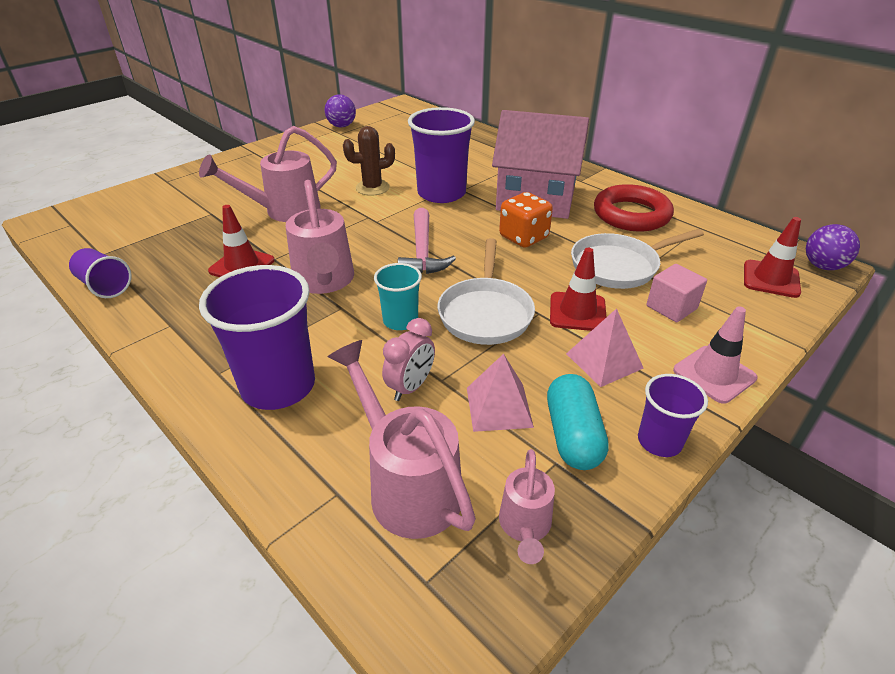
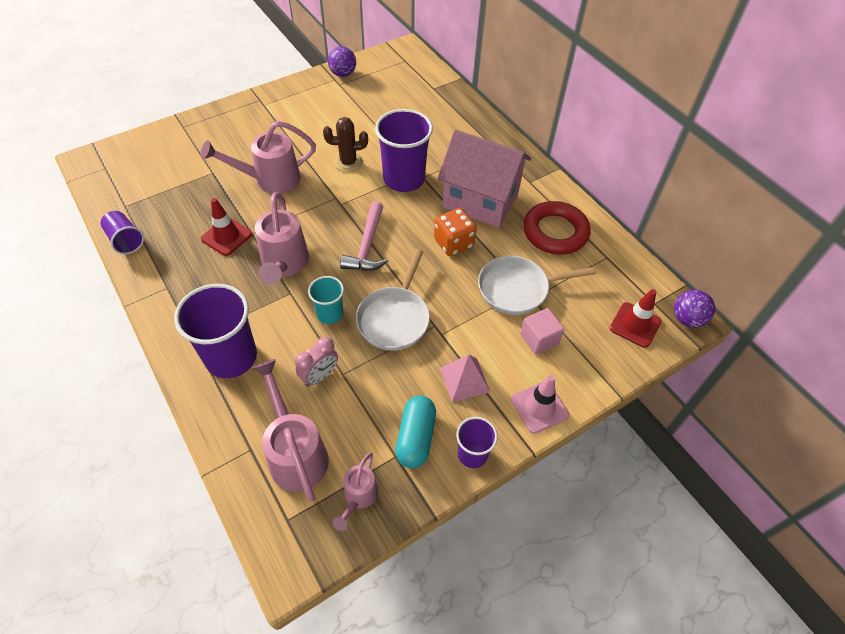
camera: 10 degrees right, 15 degrees up
(499, 407) = (374, 404): pink pyramid -> none
(577, 312) = (464, 330): red traffic cone -> none

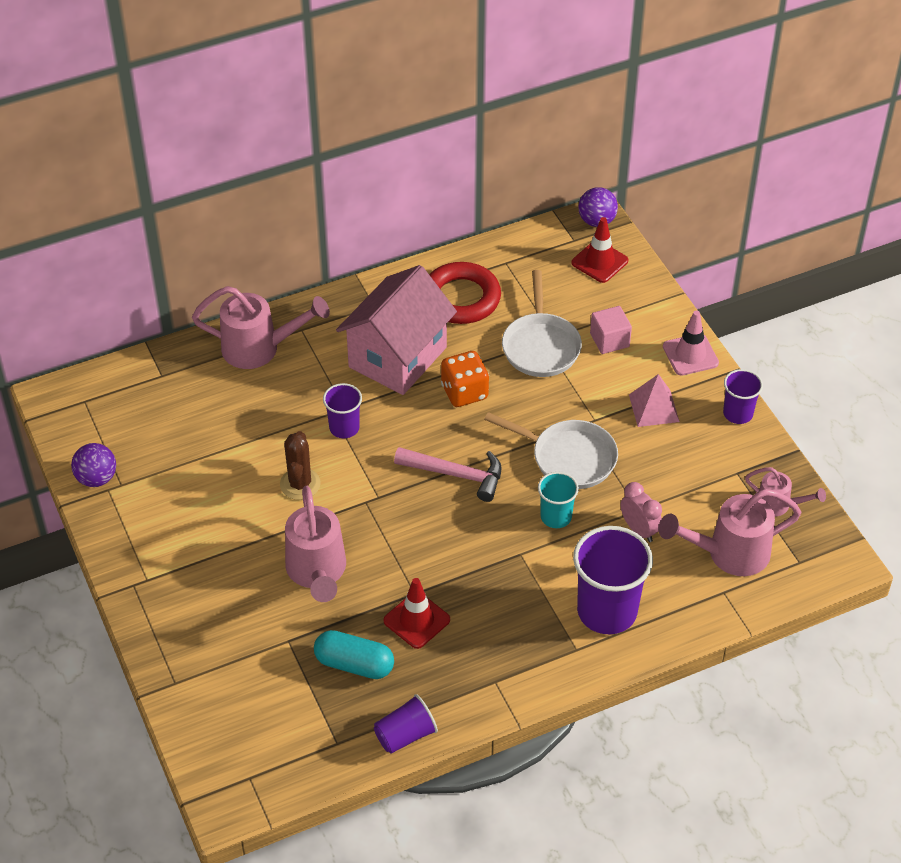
camera: 80 degrees left, 5 degrees down
(284, 264) = (474, 559): pink watering can -> pink watering can (259, 348)
(404, 179) = (344, 428): purple cup -> purple cup, size x0.54
(416, 437) = (717, 455): turquoise capsule -> turquoise capsule (354, 664)

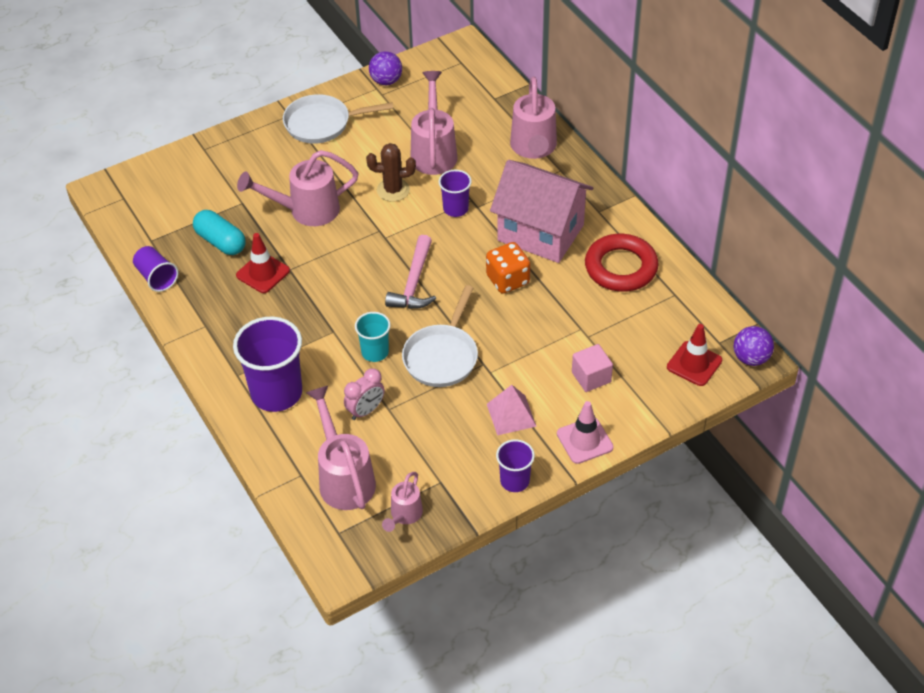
camera: 85 degrees right, 0 degrees up
(242, 440) = (434, 152): none -> pink watering can
(354, 664) = (221, 242): turquoise capsule -> turquoise capsule turned 60 degrees counterclockwise
(540, 346) = (573, 327): white pan -> white pan (322, 124)

